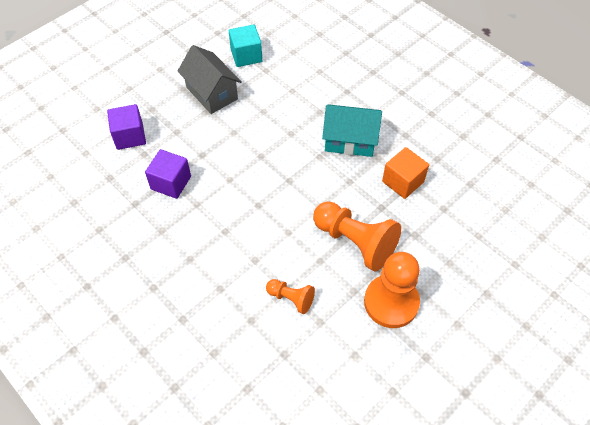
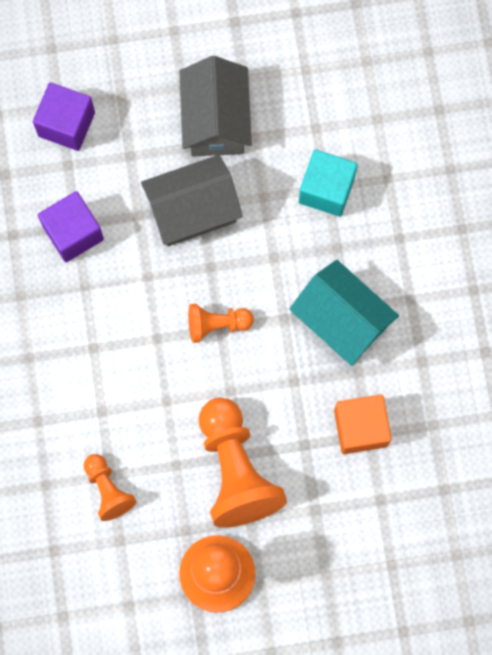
camera: 35 degrees right, 20 degrees up
(230, 136) = (193, 210): none -> grey house
(246, 55) = (306, 84): turquoise cube -> turquoise cube (326, 190)
(286, 179) = (217, 324): none -> orange pawn

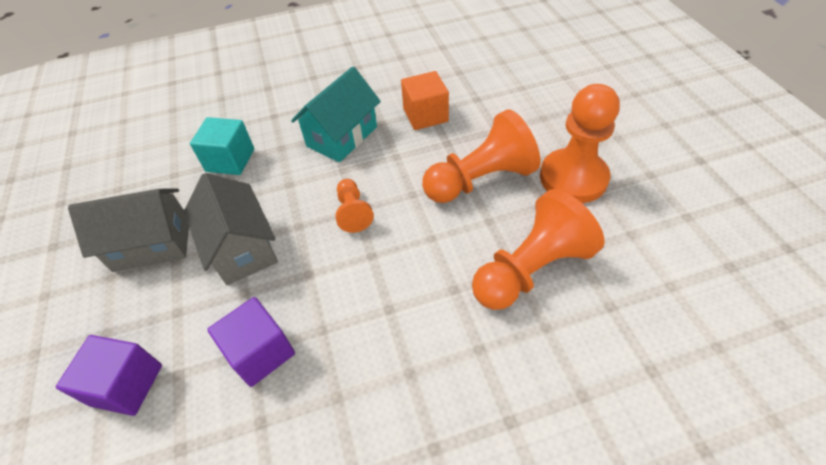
camera: 95 degrees left, 25 degrees down
(108, 489) = (530, 269): orange pawn -> orange pawn, size x1.91

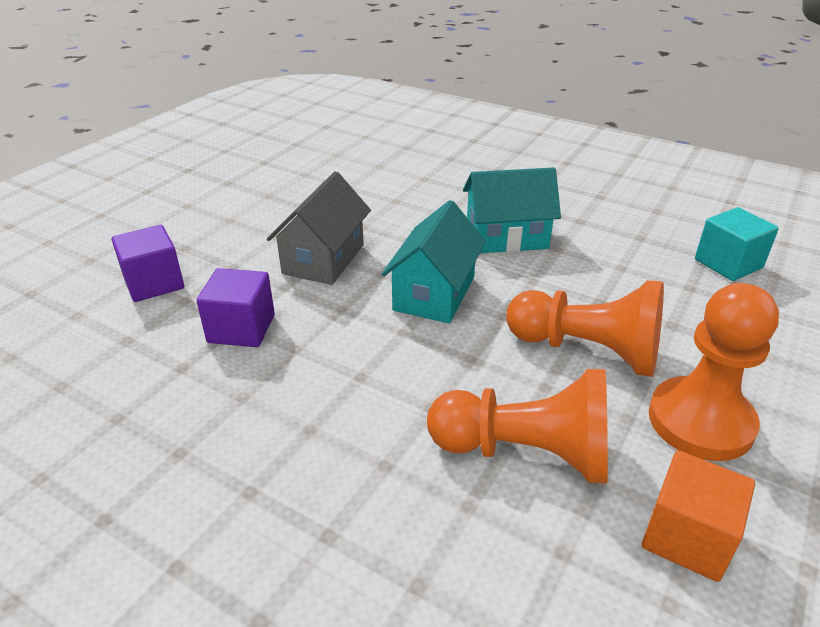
camera: 45 degrees right, 15 degrees down
(152, 244) = (276, 218): grey house -> none
(230, 160) = (397, 201): turquoise cube -> turquoise cube (728, 263)
(353, 212) = (434, 293): orange pawn -> turquoise house
(425, 115) = (610, 268): orange cube -> orange cube (687, 537)

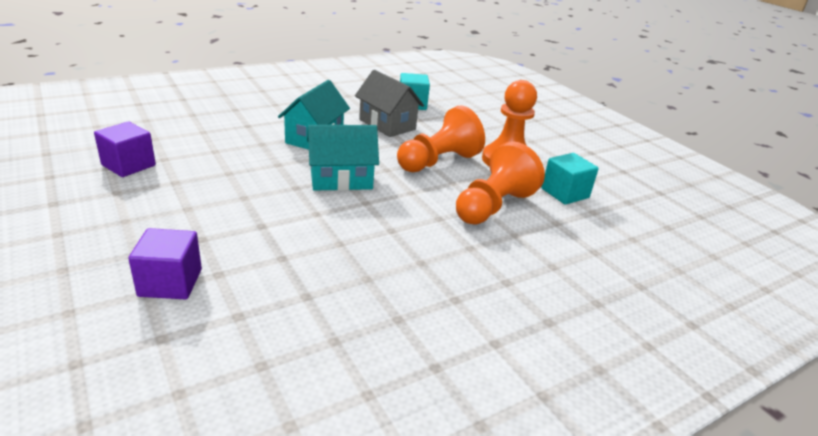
camera: 65 degrees left, 5 degrees down
(241, 328) = (291, 258): purple cube -> purple cube (128, 165)
(323, 259) = (249, 200): grey house -> grey house (387, 124)
(434, 293) = (341, 179): turquoise house -> turquoise house turned 60 degrees counterclockwise
(687, 537) = (565, 193): orange cube -> turquoise cube

